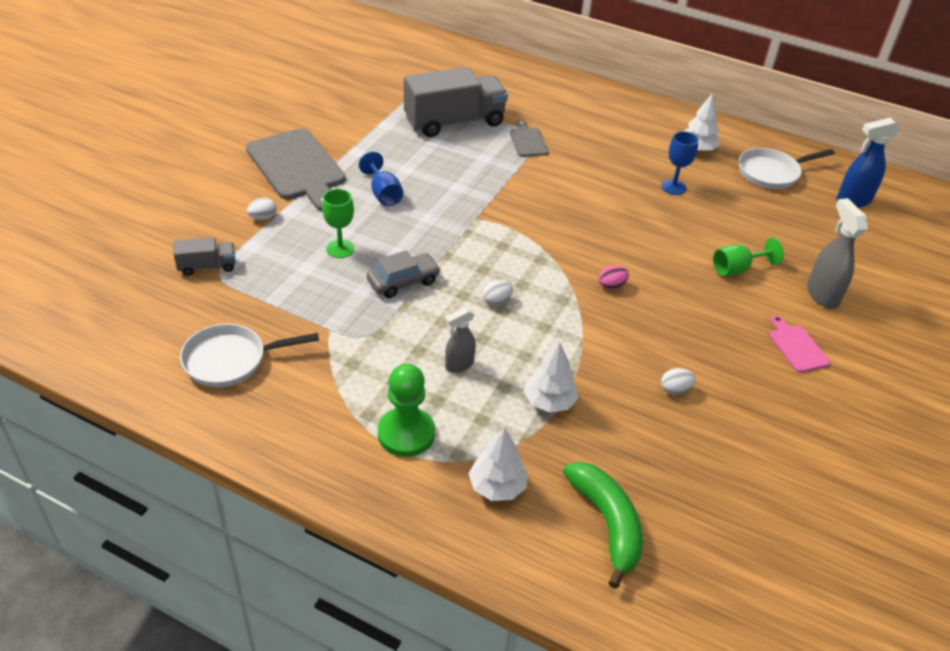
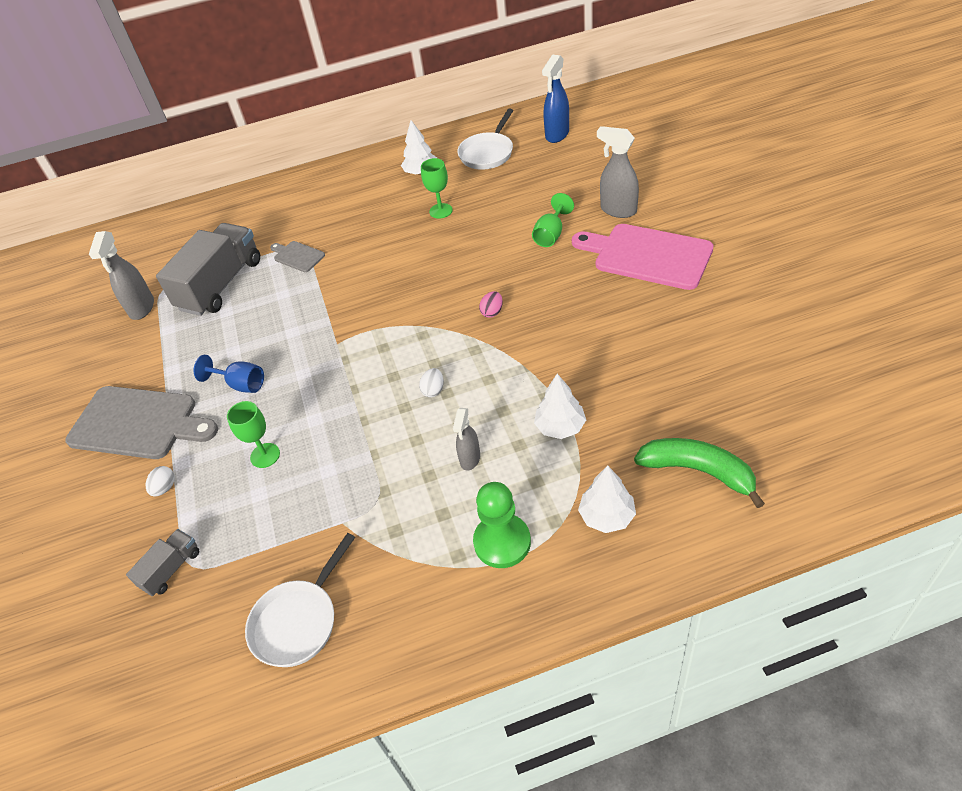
camera: 35 degrees left, 5 degrees up
(388, 99) = (141, 308): none -> grey spray bottle
(403, 282) = (348, 436): grey car -> none
(673, 187) = (441, 211): blue goblet -> green goblet
(675, 390) = (620, 346): white egg -> none
(797, 346) = (647, 255): pink cutting board -> pink cutting board, size x2.10

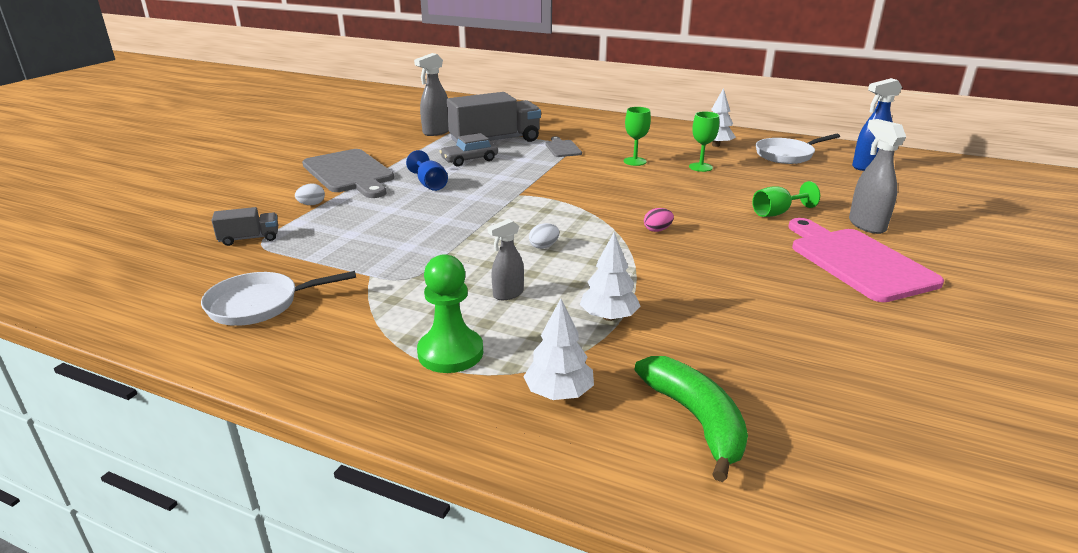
camera: 35 degrees right, 20 degrees down
(232, 327) = (469, 160): none -> grey car
(265, 455) = (386, 220): green goblet -> green goblet (634, 161)

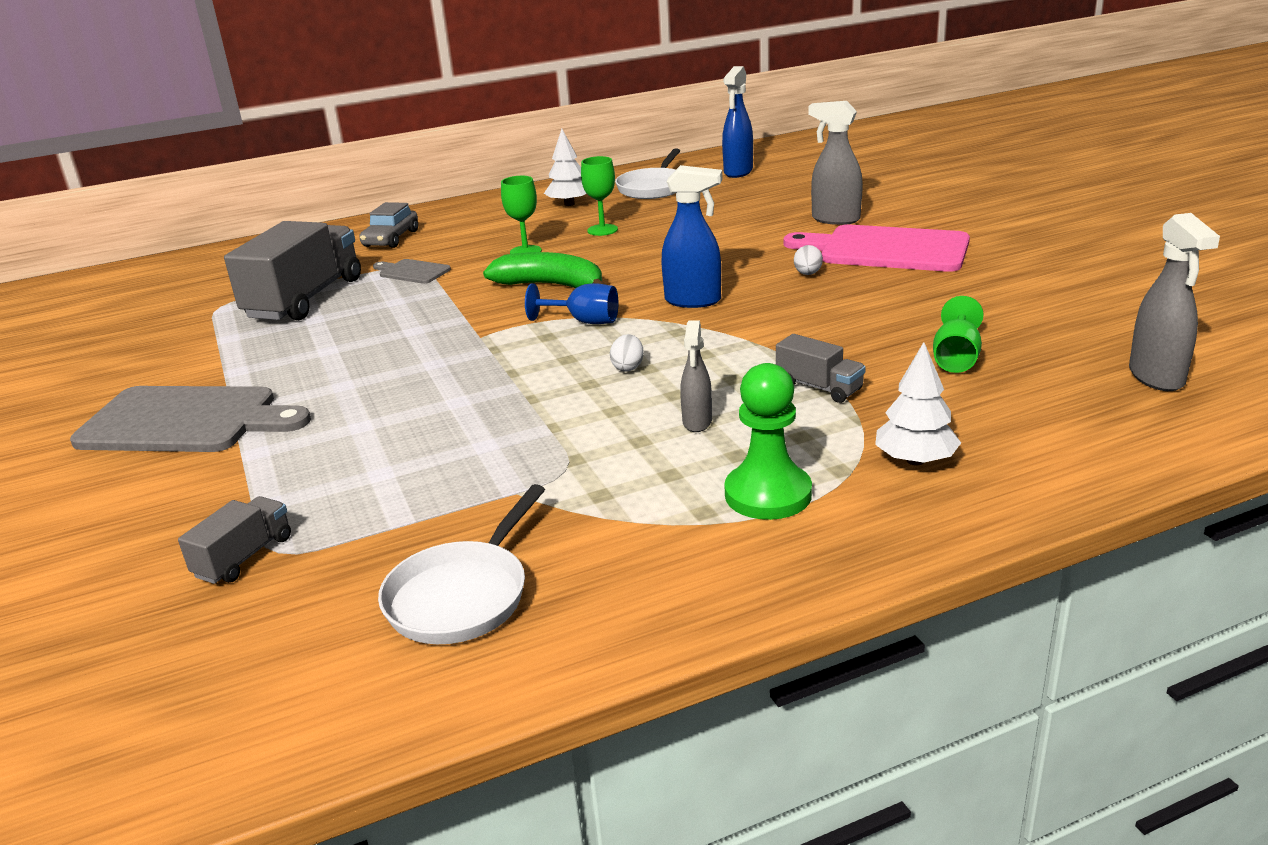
camera: 45 degrees left, 0 degrees up
(312, 204) = (230, 478): white egg -> white egg (807, 274)
(430, 184) = (342, 378): blue goblet -> blue goblet (584, 321)
(436, 132) = (189, 323): grey spray bottle -> grey spray bottle (1156, 377)
(469, 160) = (325, 331): grey car -> grey car (391, 239)
(609, 317) = (819, 387): white tree -> grey truck
(657, 230) = (693, 301): pink egg -> blue spray bottle
(696, 420) = (1029, 413): green banana -> green banana (551, 285)
(777, 213) = (754, 240): green goblet -> green goblet (956, 358)

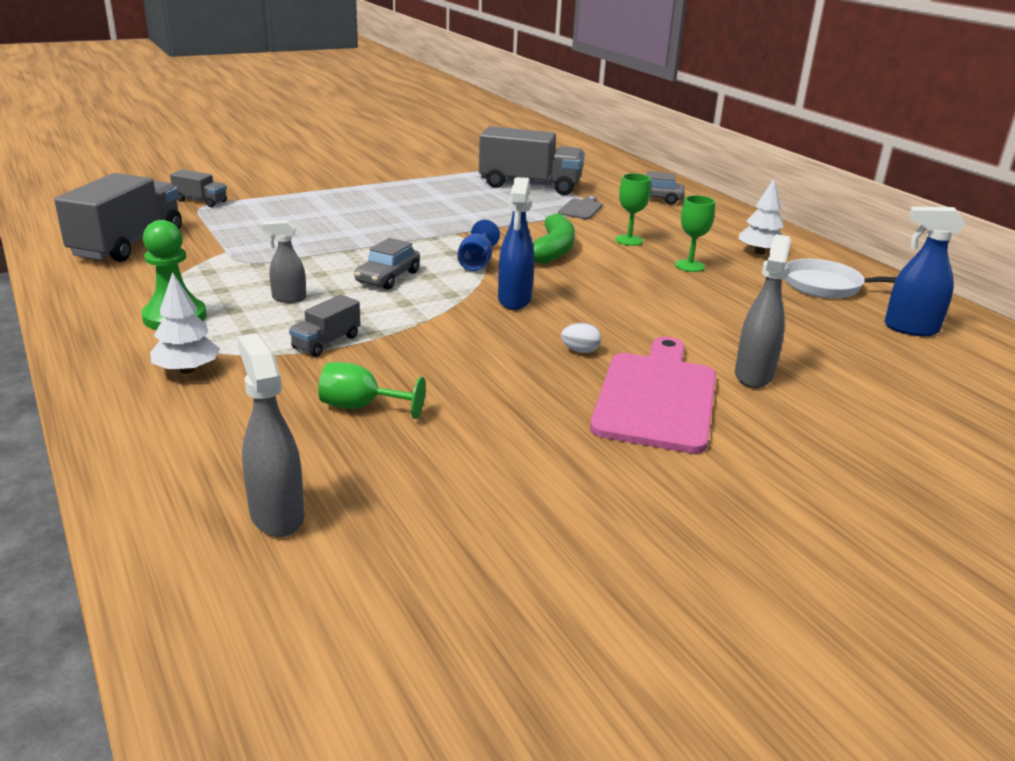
camera: 80 degrees right, 0 degrees up
(186, 421) = (355, 177): grey cutting board -> none
(462, 596) = (128, 243): white pan -> grey truck
(628, 367) = (388, 277): white egg -> grey car
(1156, 377) = (276, 515): grey spray bottle -> grey spray bottle turned 75 degrees clockwise

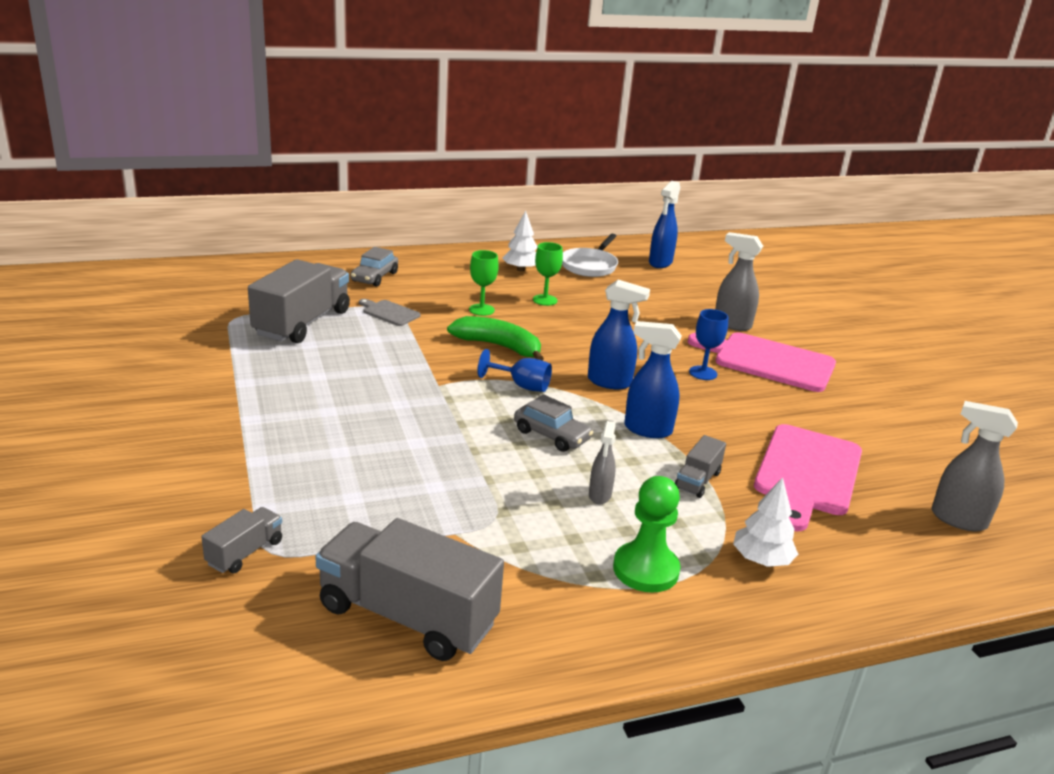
camera: 80 degrees left, 0 degrees up
(276, 515) = (957, 519): grey spray bottle -> grey spray bottle turned 45 degrees clockwise
(326, 342) = (697, 481): grey truck -> grey truck turned 75 degrees clockwise
(361, 407) = (807, 473): green goblet -> pink cutting board
(420, 318) = (647, 429): none -> blue spray bottle
(580, 351) = (703, 373): white egg -> blue goblet

